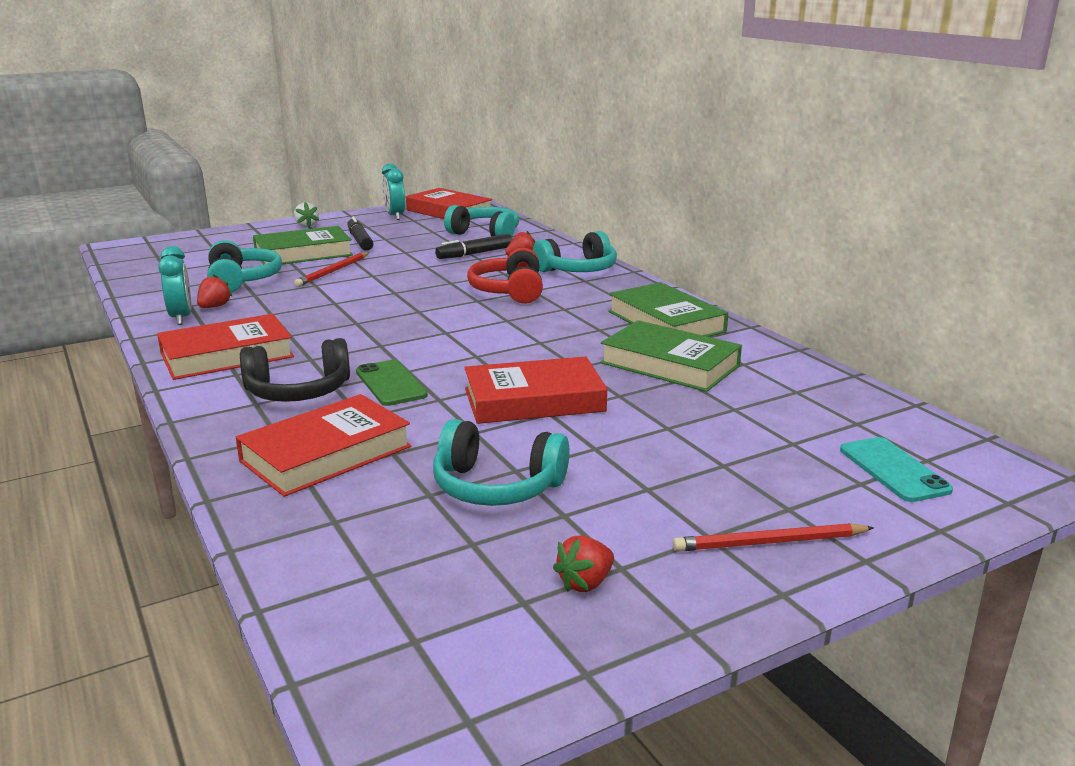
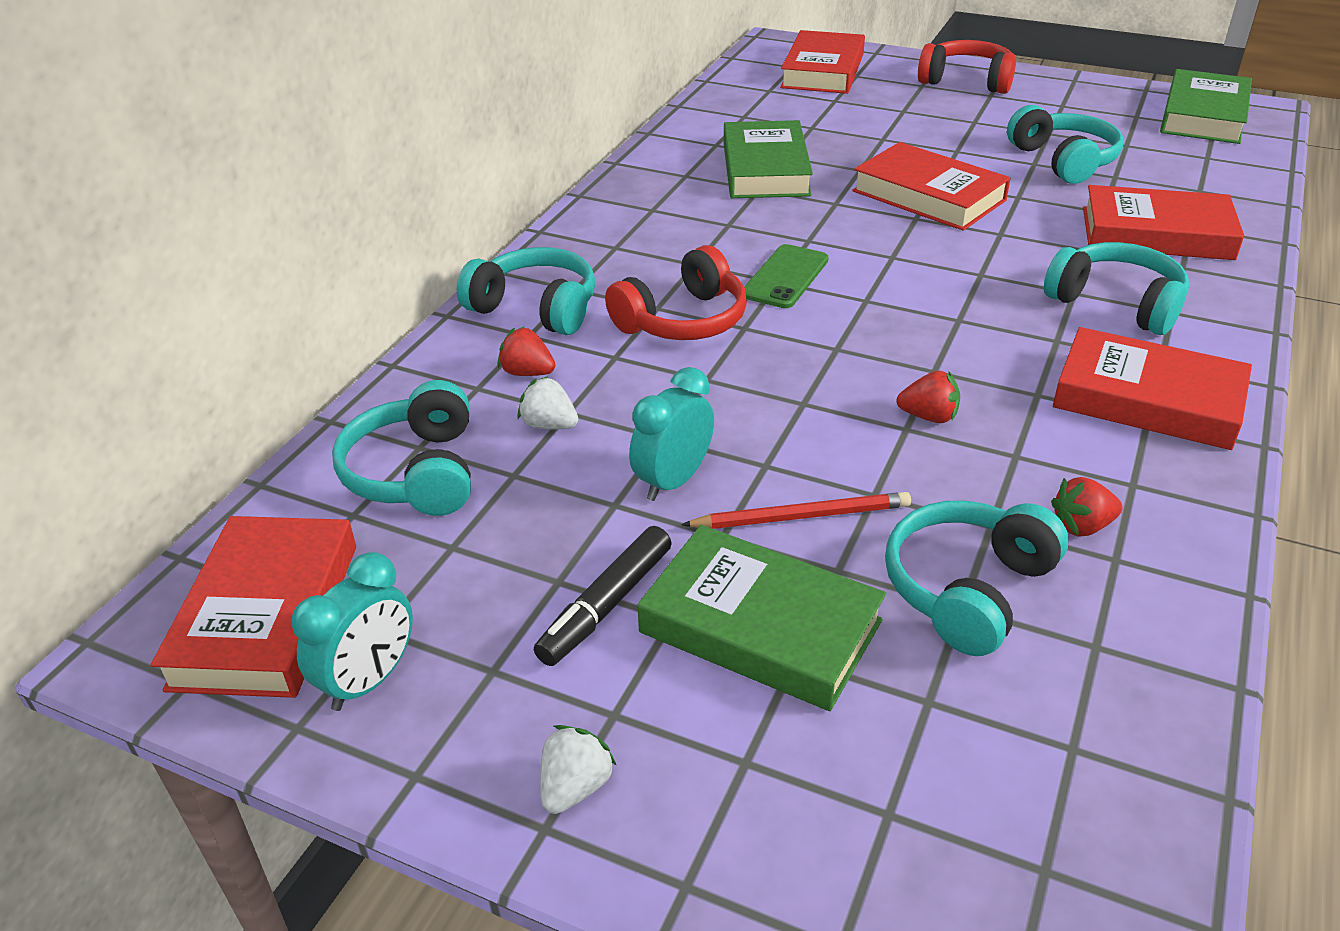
camera: 125 degrees left, 15 degrees up
(181, 318) = (1153, 526): turquoise clock -> turquoise clock (673, 481)
(298, 391) = (1116, 303): black headphones -> turquoise headphones
(390, 383) = (1018, 268): green phone -> green phone (785, 277)
(475, 254) = (549, 425): black marker -> white strawberry
(585, 583) = (1092, 108): red strawberry -> red strawberry (929, 416)
(666, 321) = (658, 200): green book -> green book (1203, 115)
(770, 542) = (966, 81): red pencil -> red headphones
(893, 470) = (823, 71): turquoise phone -> red book

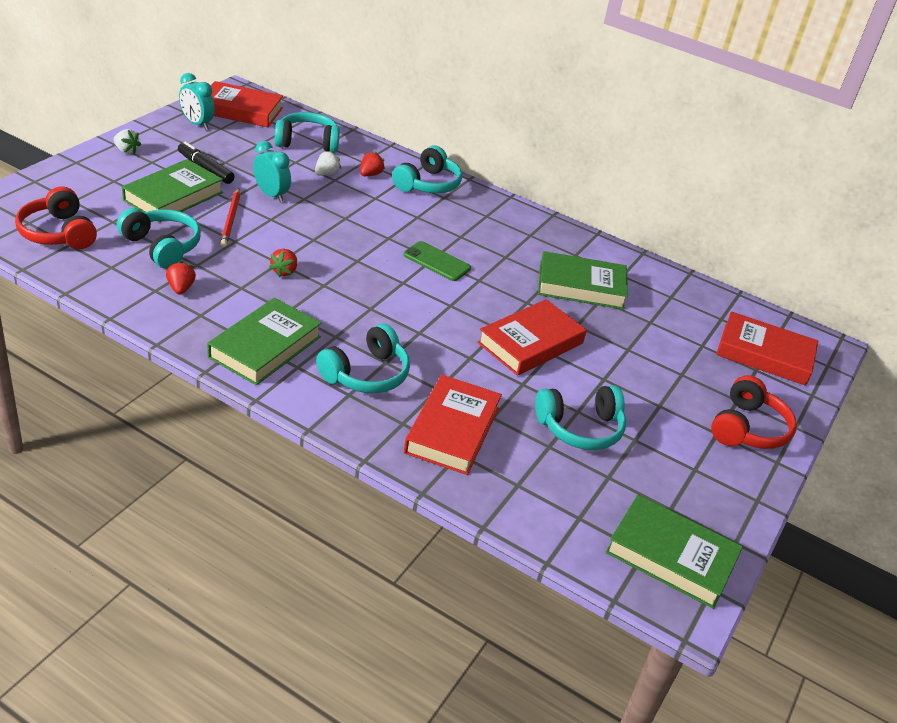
camera: 90 degrees right, 0 degrees up
(683, 320) = (401, 221): red headphones -> red headphones (58, 233)
(1147, 399) = (265, 347): red book -> green book

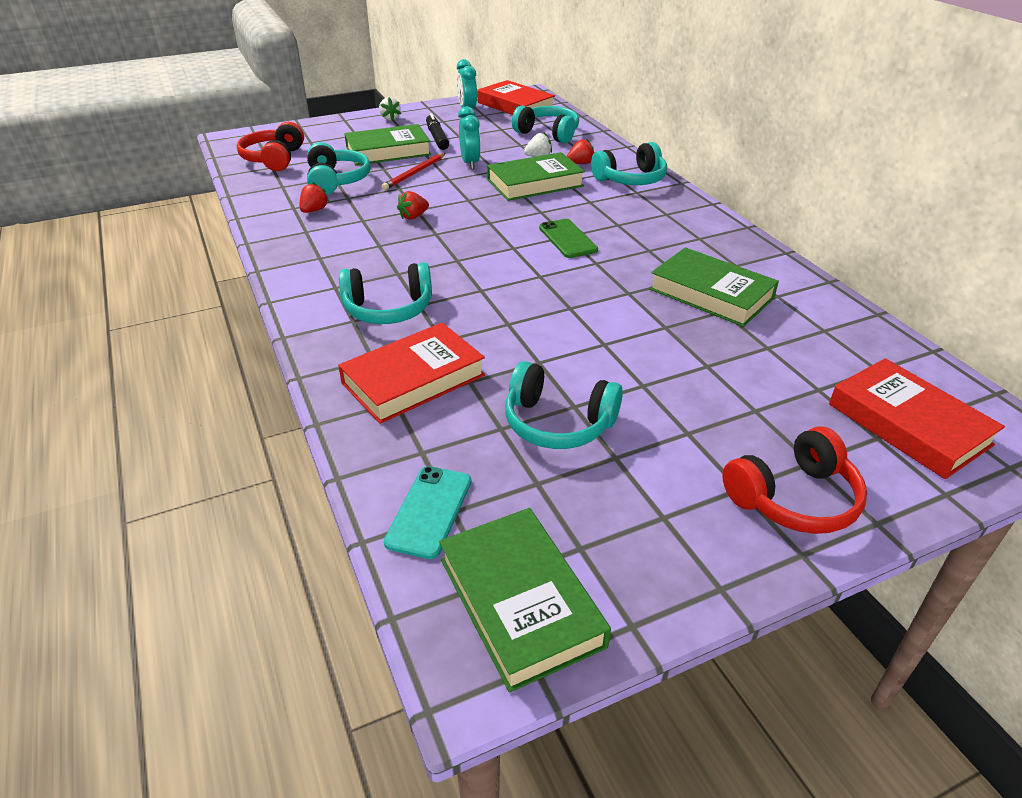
camera: 40 degrees right, 0 degrees up
(265, 347) = (327, 265): green book -> green book (535, 183)
(531, 343) = (590, 329): red book -> none
(566, 524) = (429, 511): none -> turquoise phone

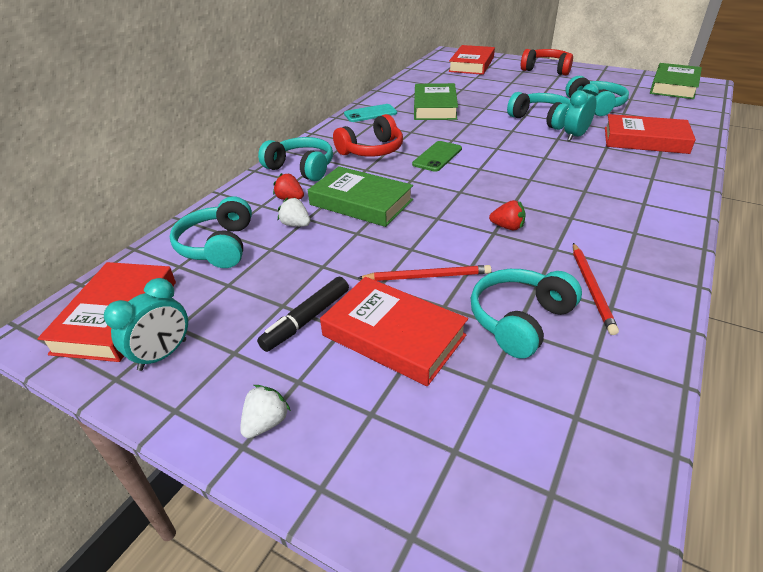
camera: 125 degrees left, 0 degrees up
(274, 159) = (556, 440): red headphones -> red headphones (372, 150)
(314, 210) = (591, 288): red strawberry -> red pencil
(388, 151) = (393, 335): green book -> red book
(388, 309) = (620, 173): turquoise headphones -> turquoise headphones (541, 119)
(429, 511) = (686, 108): turquoise phone -> turquoise phone (370, 114)
(470, 163) = (357, 255): turquoise clock -> turquoise clock (575, 136)

